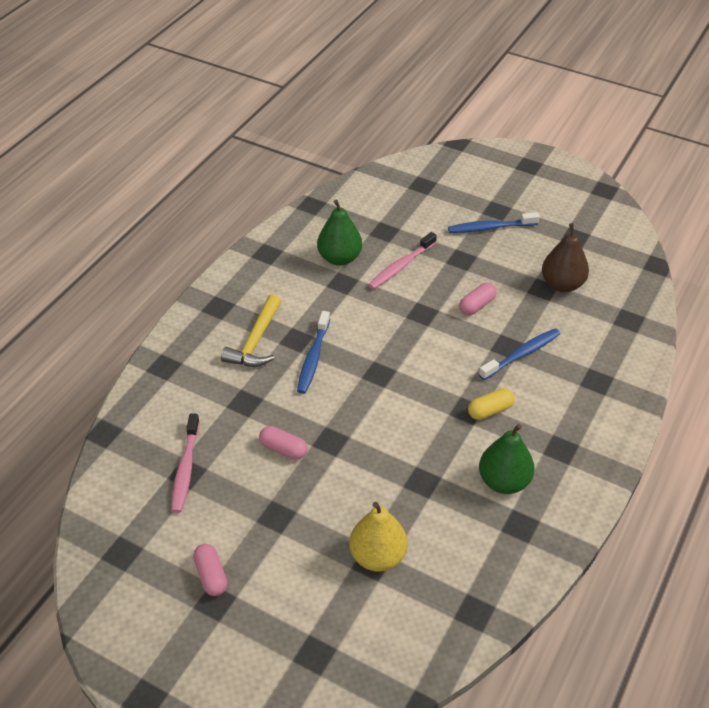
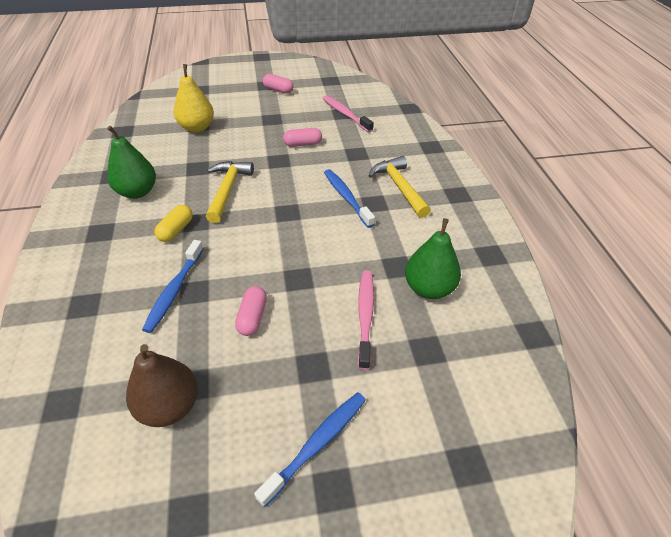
camera: 140 degrees right, 0 degrees up
(413, 430) = (227, 190): none -> yellow hammer

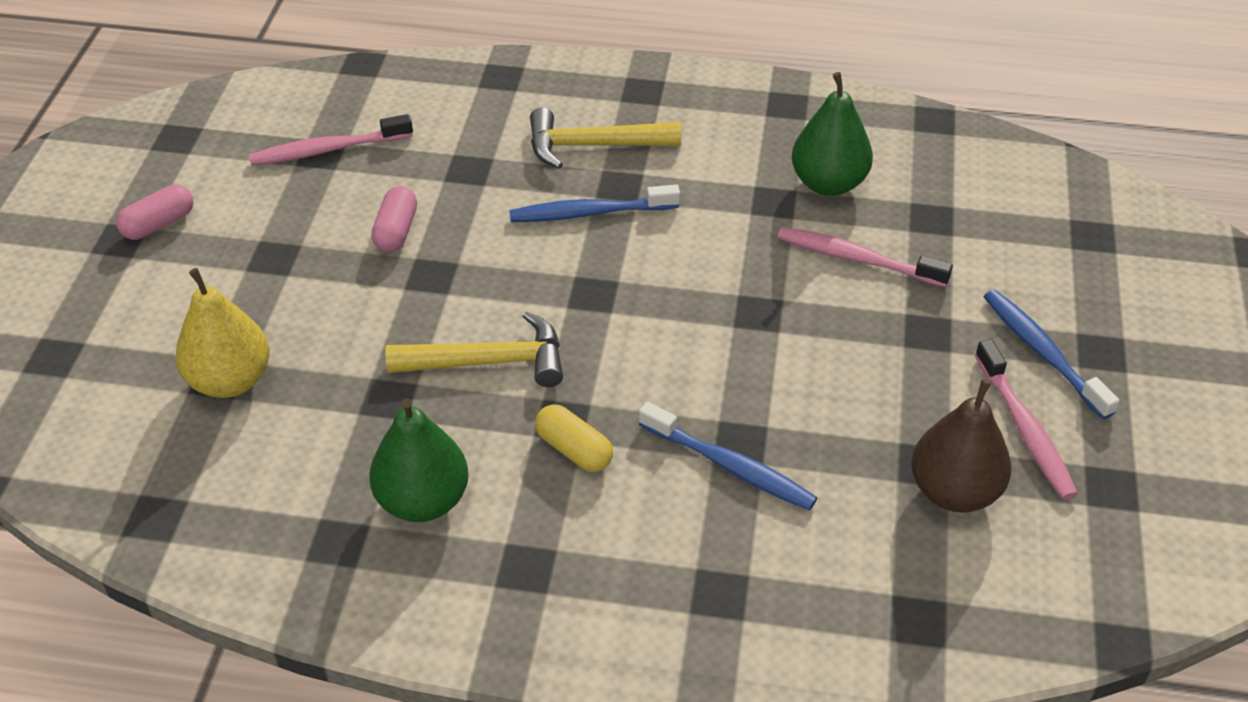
camera: 70 degrees left, 0 degrees up
(227, 190) = (488, 362): yellow hammer -> yellow hammer turned 150 degrees clockwise
(235, 442) = (1025, 429): none -> pink toothbrush
(252, 317) = (820, 378): pink capsule -> none

